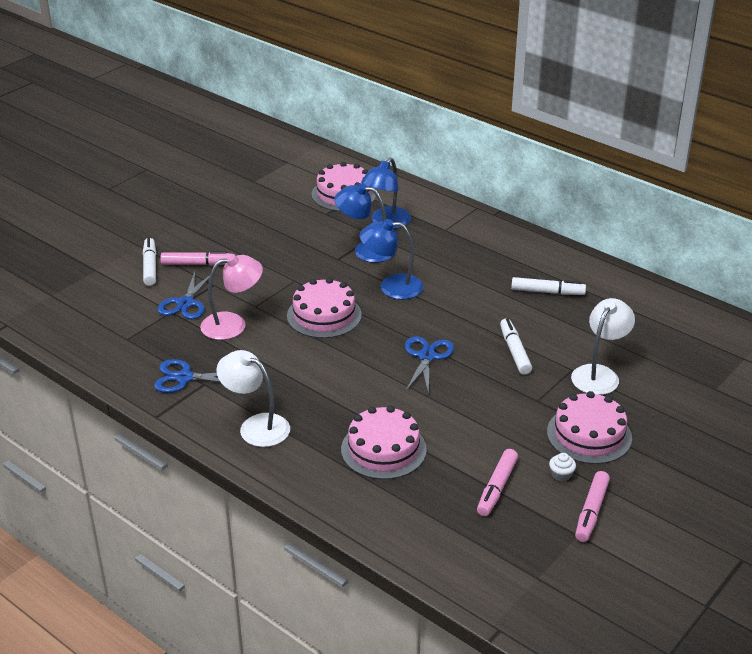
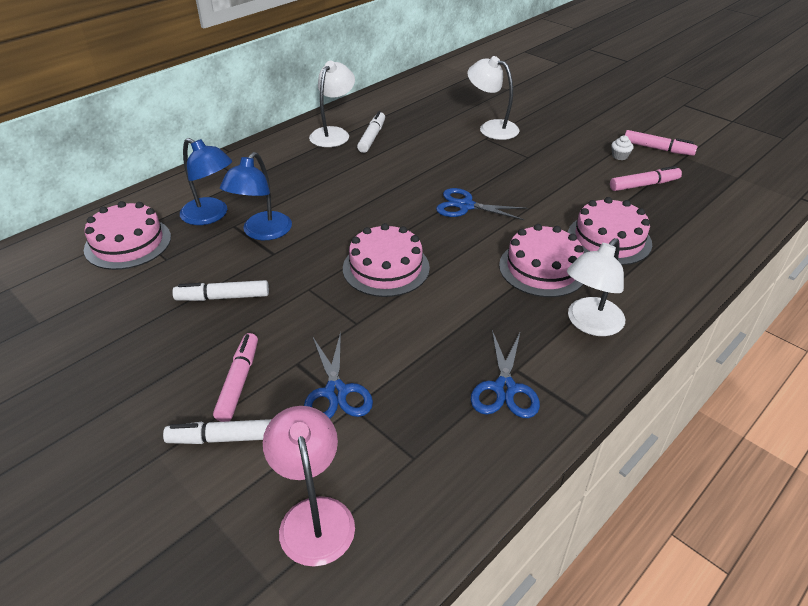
camera: 85 degrees left, 5 degrees up
(185, 303) = (336, 392): blue scissors -> blue scissors turned 60 degrees clockwise
(233, 324) = (392, 343): pink lamp -> pink lamp (314, 515)
(392, 287) = (341, 219): blue lamp -> none
(497, 487) = (643, 185): pink marker -> pink marker turned 45 degrees counterclockwise
(514, 351) = (460, 161): white marker -> white marker (223, 297)
(547, 268) = (333, 133): none -> white lamp
(589, 435) = (568, 140): pink cake -> pink cake (542, 268)

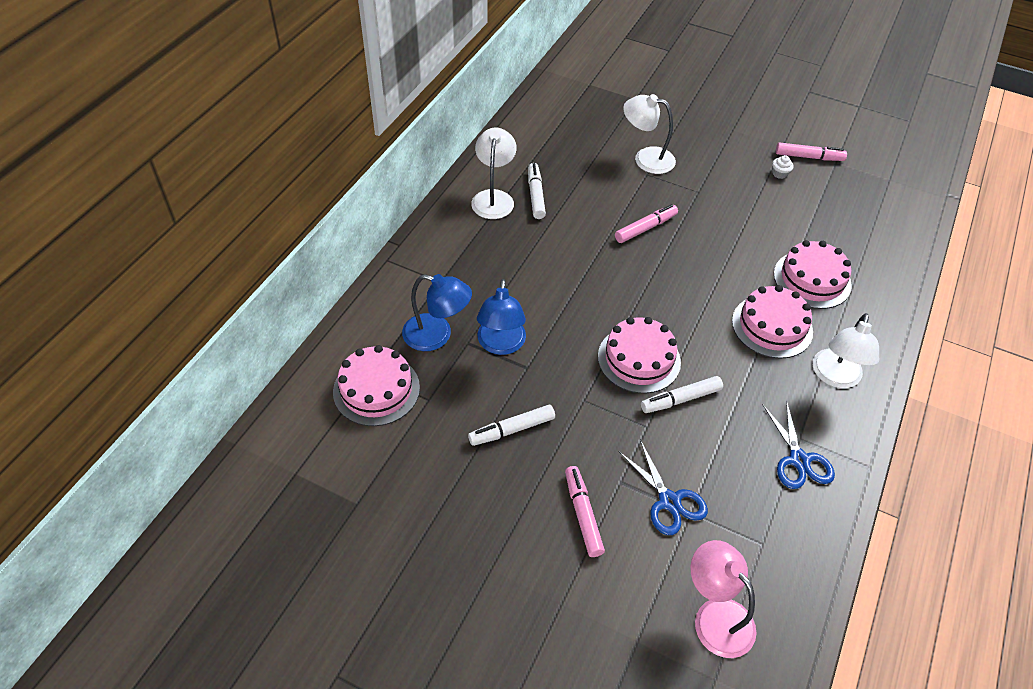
camera: 20 degrees left, 10 degrees up
(226, 438) = (606, 571): white marker -> white marker (681, 399)
(466, 206) = (672, 268): blue scissors -> none
(643, 185) = (814, 206): pink marker -> pink marker (645, 228)

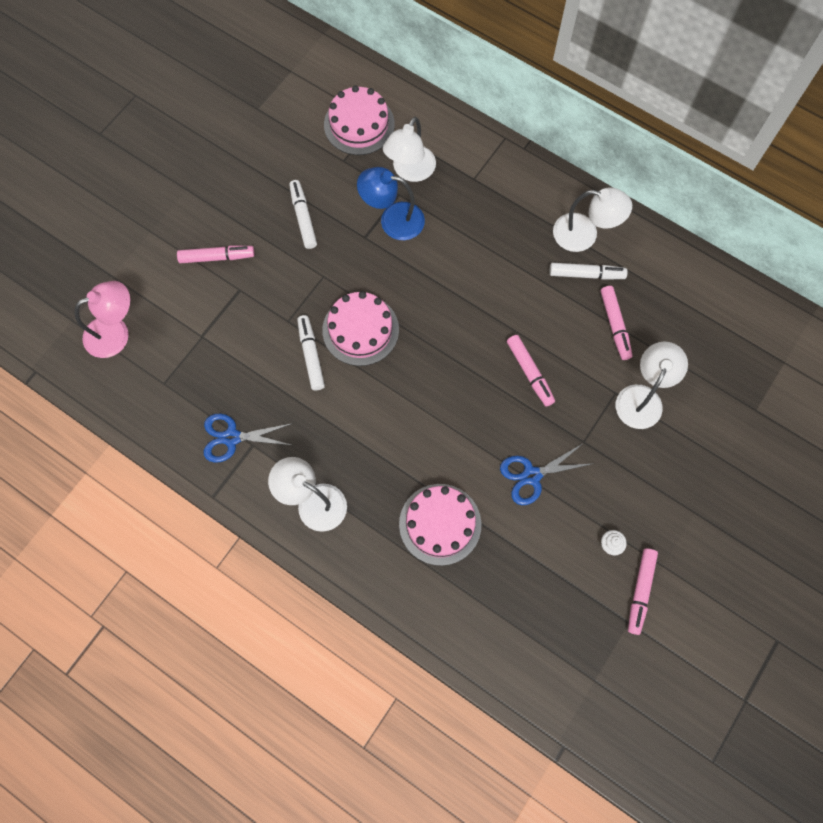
camera: 100 degrees right, 20 degrees up
(437, 335) = (410, 171): blue lamp -> white lamp
(582, 176) = (615, 325): none -> pink marker
(669, 501) = (215, 322): blue scissors -> blue scissors (532, 475)
(772, 326) = (382, 462): pink cake -> none

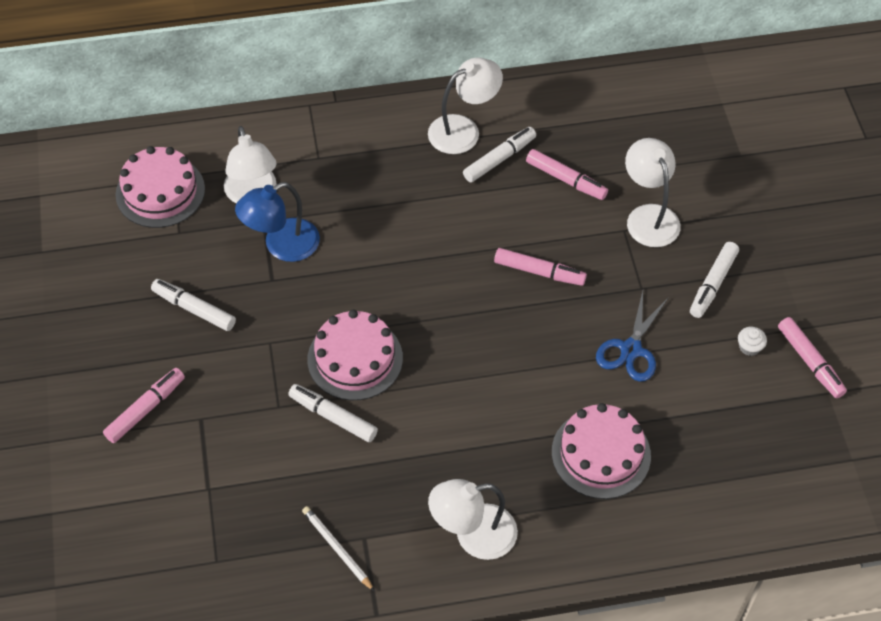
camera: 45 degrees left, 15 degrees down
(116, 332) = (115, 559): pink lamp -> none
(232, 437) = (337, 549): blue scissors -> white pencil
(634, 481) = (713, 284): none -> white marker

